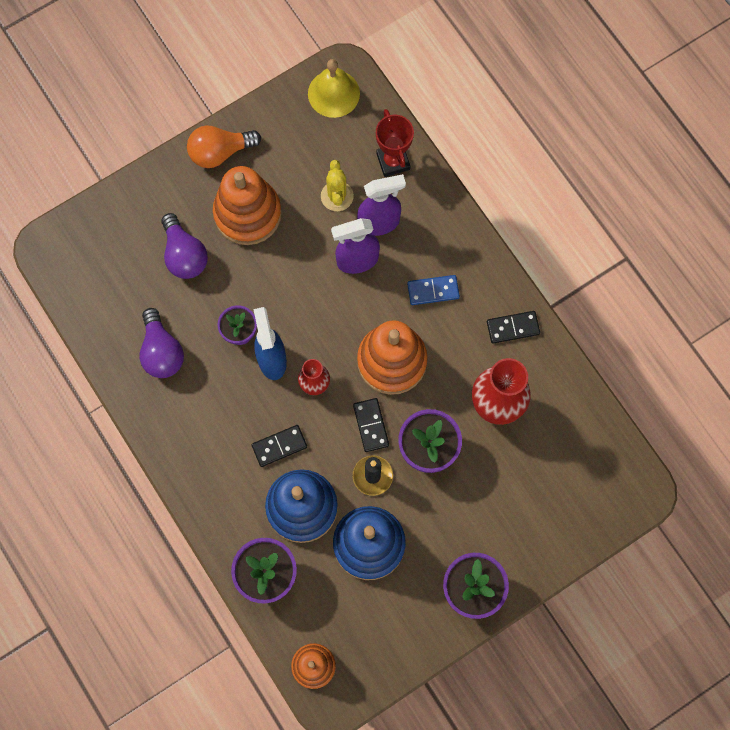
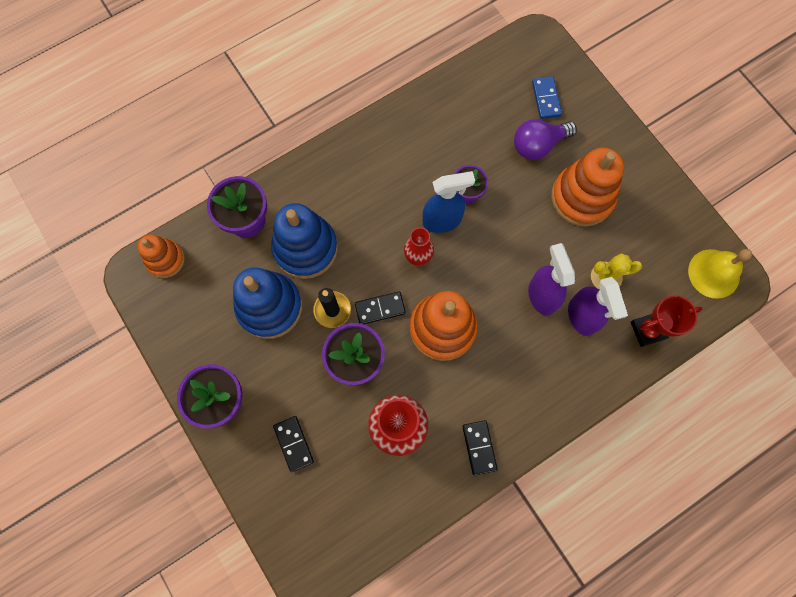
camera: 90 degrees right, 0 degrees up
(162, 351) = (447, 130): purple light bulb -> none
(220, 152) = (641, 172): orange light bulb -> none
(279, 446) = (361, 228): black domino -> black domino (294, 443)
(433, 291) = (514, 368): blue domino -> blue domino (546, 99)

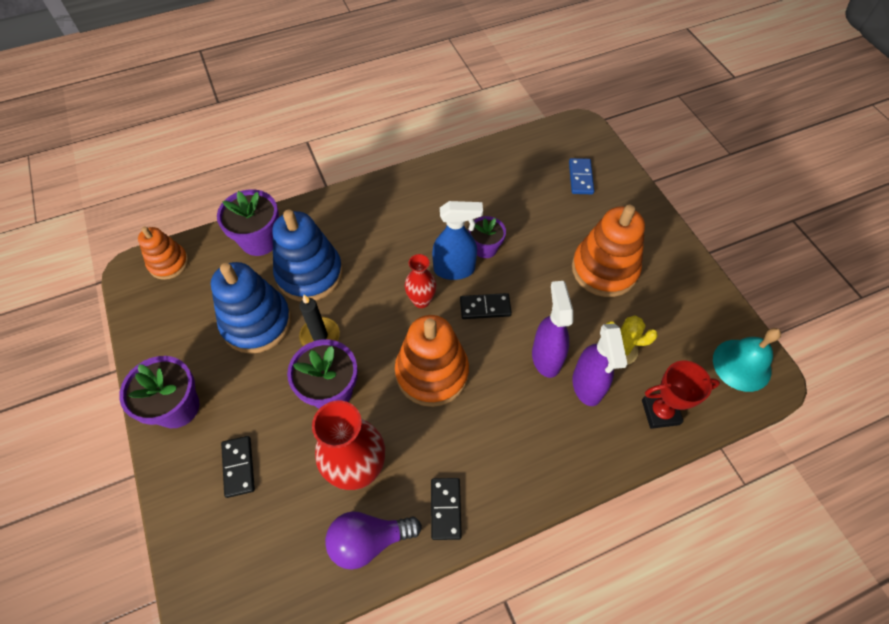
camera: 10 degrees right, 15 degrees down
(380, 308) = (370, 342): black domino -> black domino (485, 307)
(538, 145) = (566, 216): purple light bulb -> purple light bulb (369, 540)
(714, 273) = (742, 365): yellow bell -> turquoise bell

